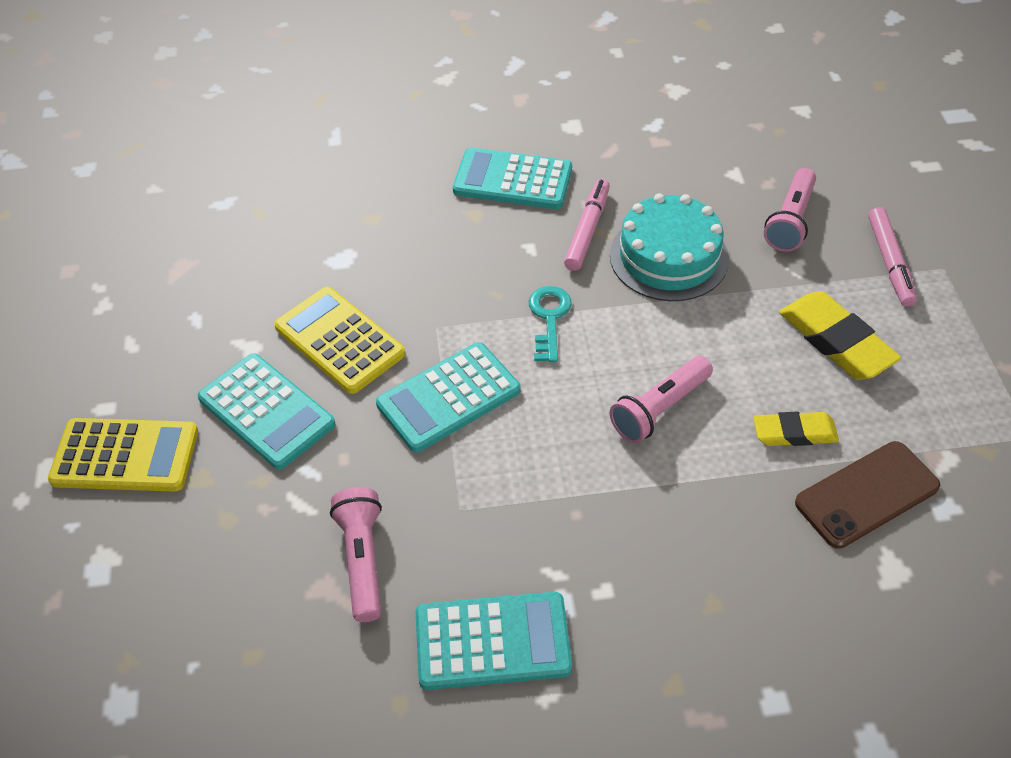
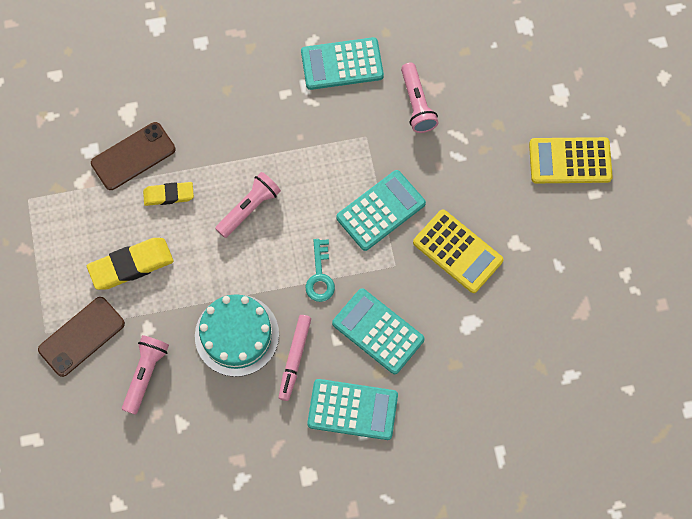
camera: 175 degrees right, 20 degrees up
(266, 411) = (492, 195): turquoise calculator -> turquoise calculator (378, 331)
(836, 341) = (131, 265): yellow eraser -> yellow eraser turned 75 degrees counterclockwise
(890, 262) = (81, 336): pink marker -> brown phone

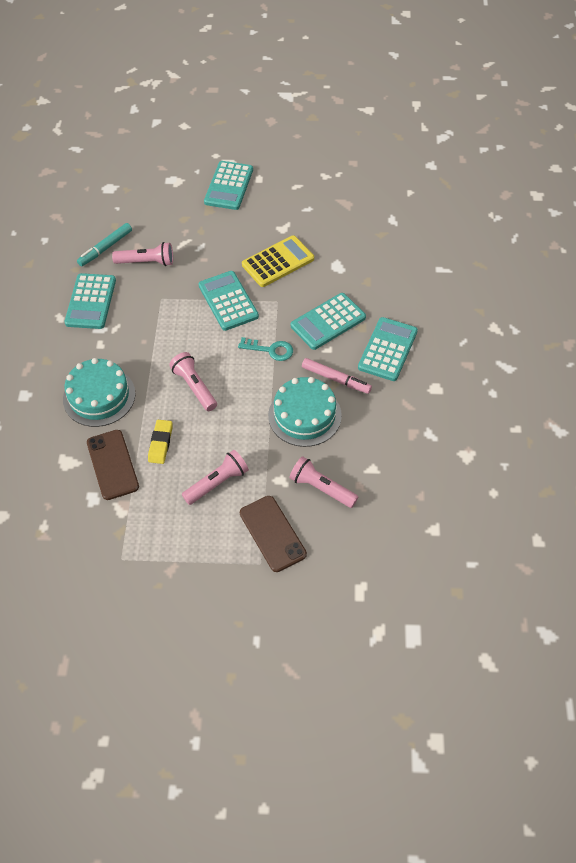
camera: 75 degrees left, 15 degrees down
(131, 265) = (217, 483): yellow eraser -> pink flashlight
(215, 115) = (99, 396): none -> turquoise cake
(426, 53) = (105, 248): none -> turquoise marker
(570, 161) = (229, 186): yellow calculator -> turquoise calculator

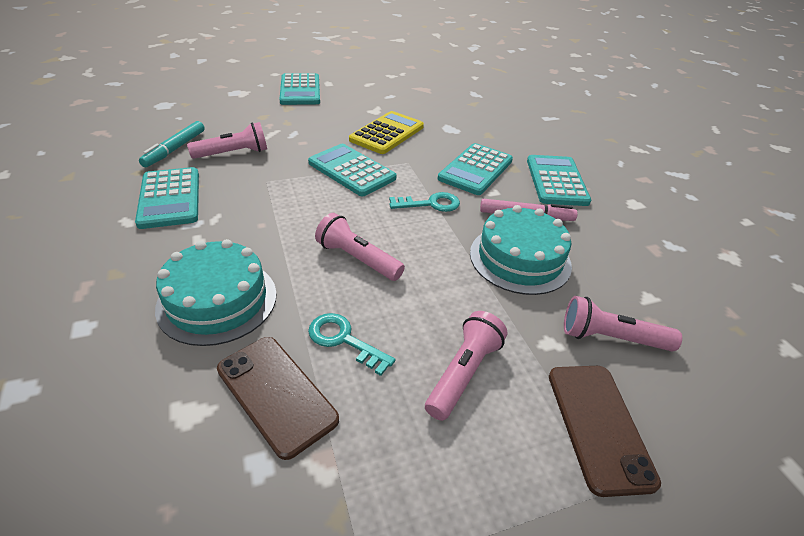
camera: 25 degrees left, 15 degrees down
(160, 443) = (344, 340): yellow eraser -> turquoise key
(272, 533) = (598, 426): brown phone -> brown phone turned 45 degrees clockwise

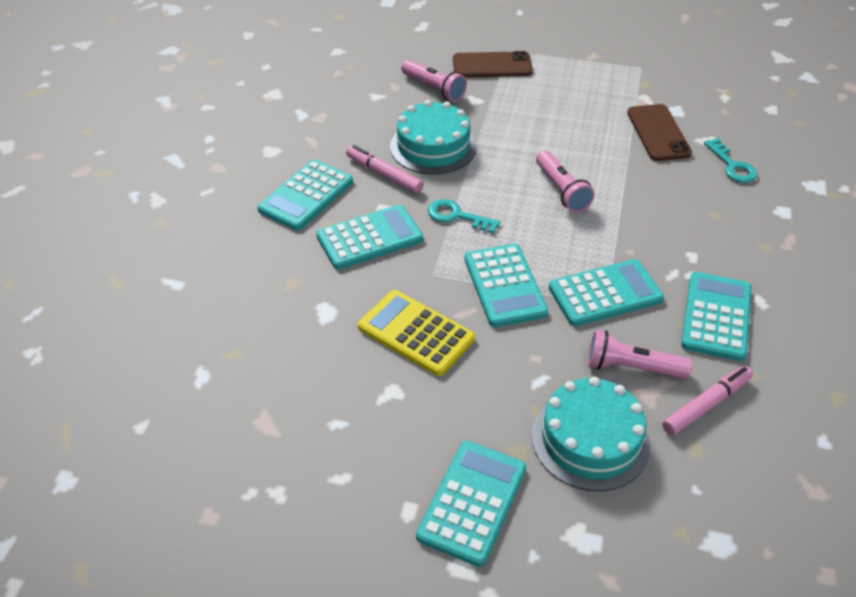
camera: 145 degrees left, 5 degrees up
(175, 149) = (706, 405): turquoise marker -> pink marker
(217, 300) = (684, 197): turquoise cake -> turquoise cake (590, 439)
(270, 187) = (605, 293): none -> turquoise calculator
(344, 340) = (604, 144): turquoise key -> turquoise key (732, 166)
(387, 133) = (416, 333): yellow calculator -> yellow calculator turned 60 degrees clockwise
(463, 373) = (542, 105): pink flashlight -> none
(598, 426) = (492, 66): brown phone -> brown phone turned 60 degrees clockwise

